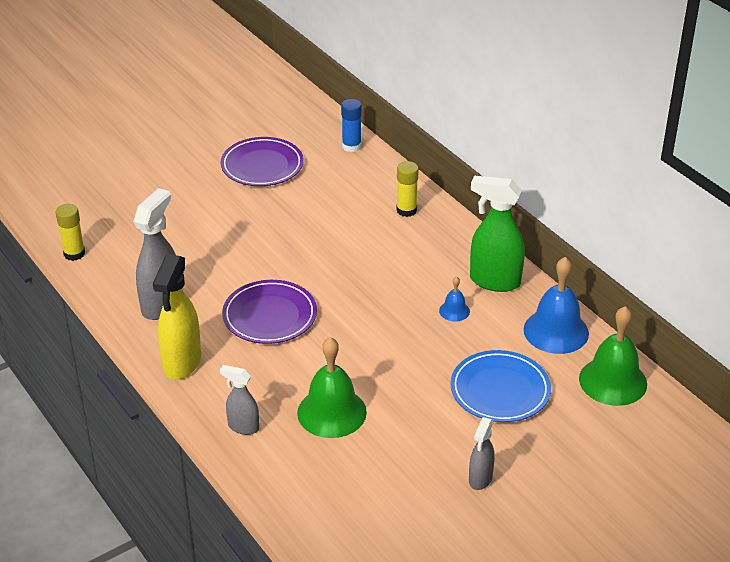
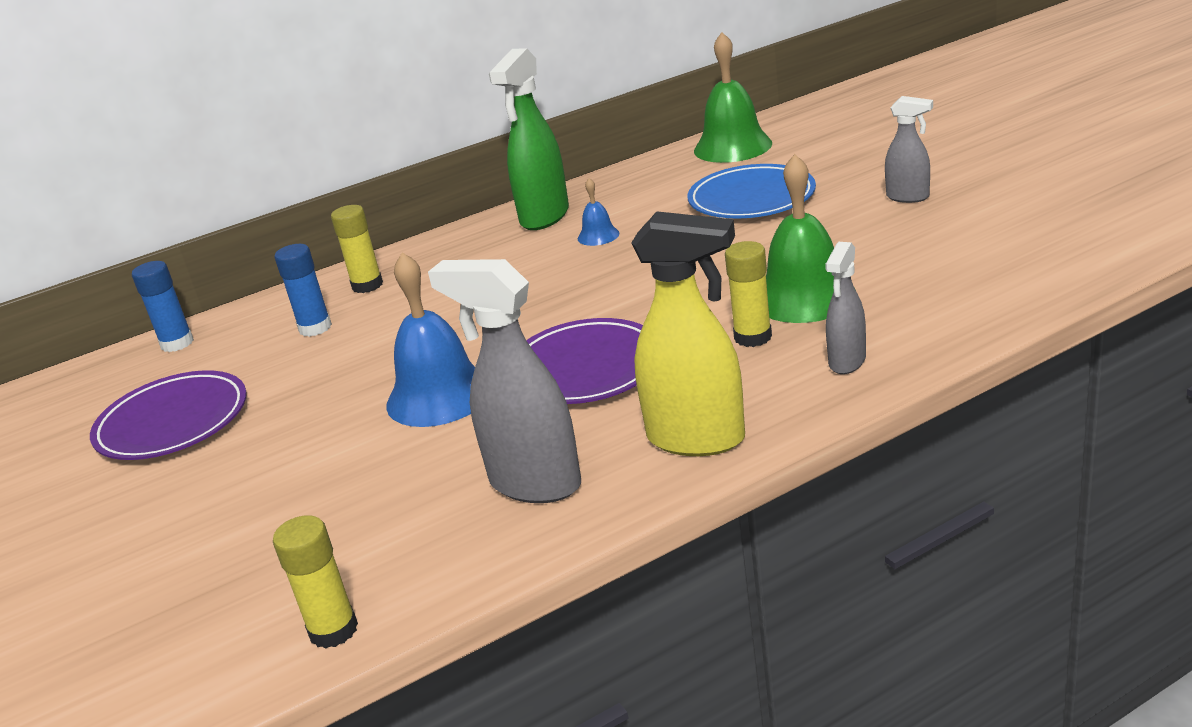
camera: 80 degrees left, 10 degrees down
(285, 387) = (753, 337): none -> yellow glue stick
(354, 198) = (315, 328): none -> blue glue stick
(556, 331) = (645, 178): blue bell -> blue bell (439, 395)

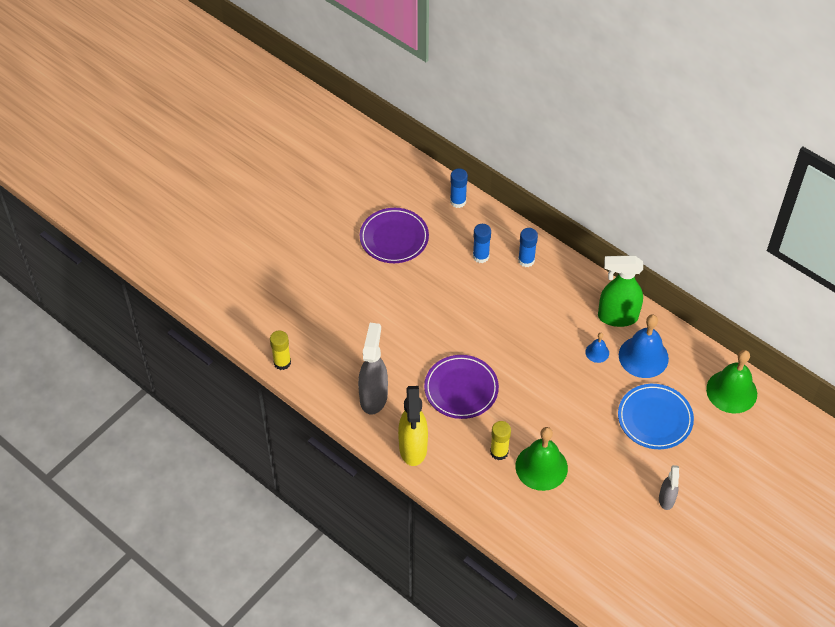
camera: 65 degrees right, 25 degrees up
(367, 285) = (526, 260): yellow glue stick -> blue glue stick
(439, 395) = (430, 336): blue bell -> blue bell (643, 356)
(847, 362) = (482, 495): grey spray bottle -> none

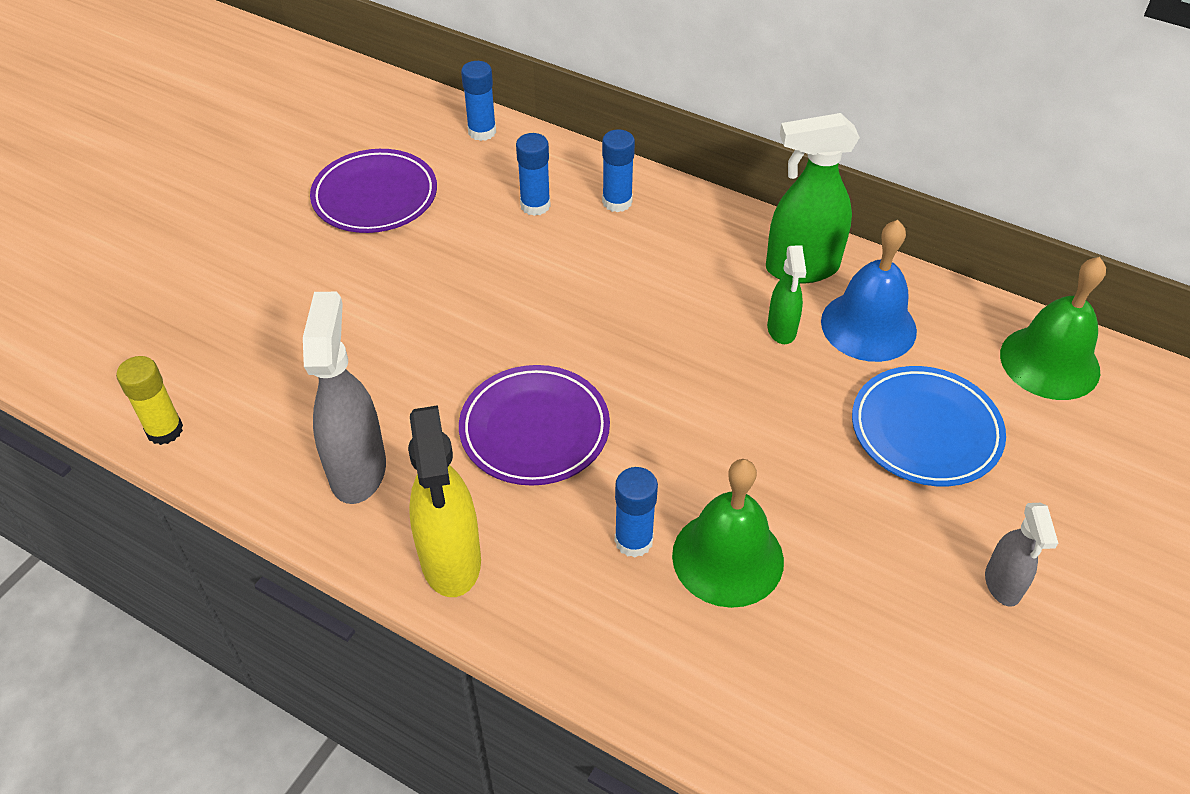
camera: 10 degrees left, 5 degrees down
(499, 452) = (633, 540): yellow glue stick -> blue glue stick
(597, 352) = (781, 330): blue bell -> green spray bottle

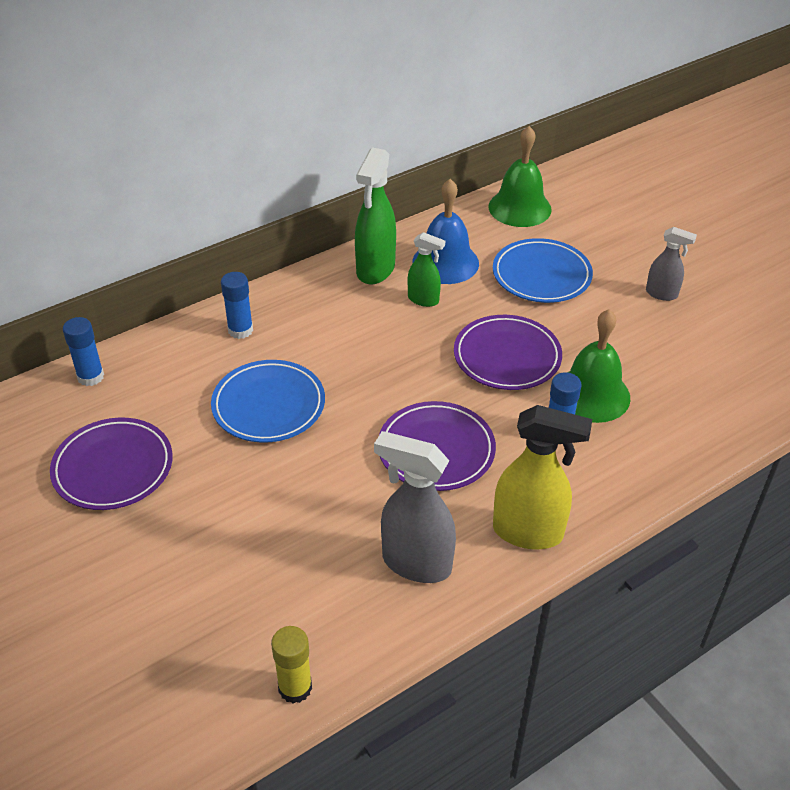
camera: 65 degrees left, 5 degrees down
(520, 267) = (268, 405): none -> blue plate
(535, 205) = (207, 375): blue glue stick -> none
(737, 445) = (507, 357): none -> purple plate

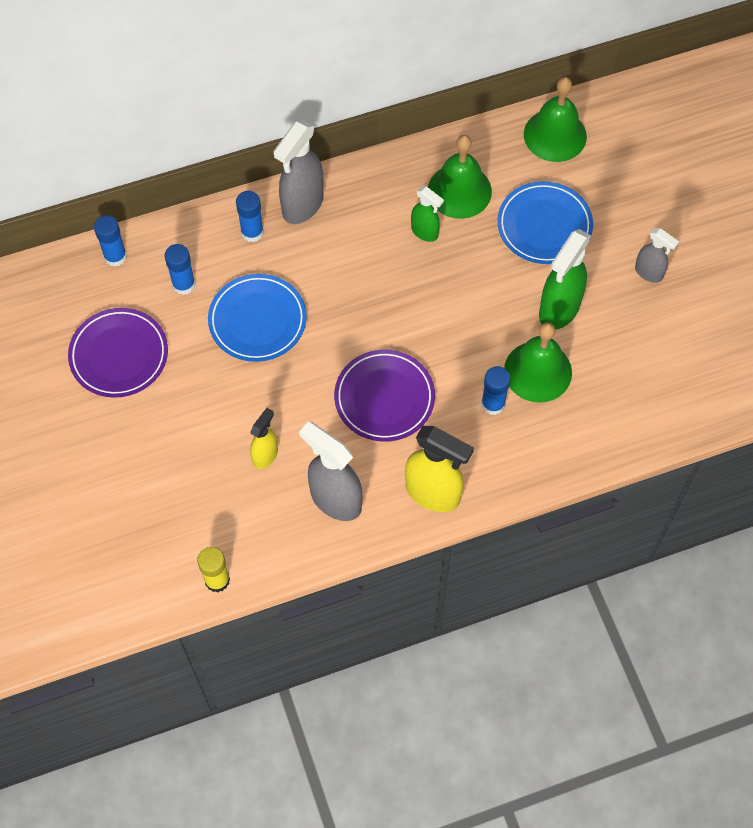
camera: 15 degrees right, 20 degrees up
(175, 388) = (183, 284): none -> blue glue stick
(288, 299) = (302, 205): none -> grey spray bottle
(316, 534) = (265, 455): none -> yellow spray bottle
(375, 270) = (391, 186): green spray bottle -> green spray bottle (559, 309)
(445, 262) = (459, 191): blue bell -> green bell
(507, 357) = (478, 314): purple plate -> none

